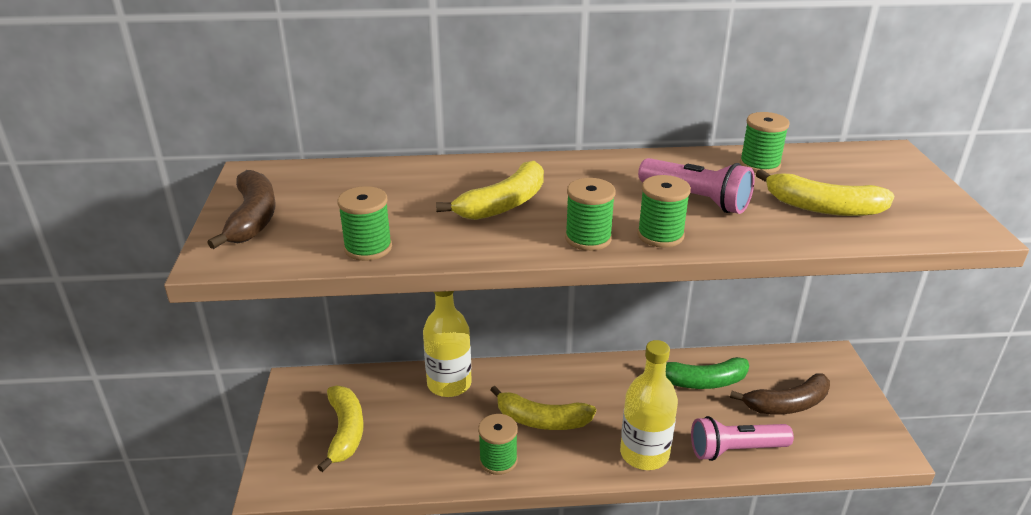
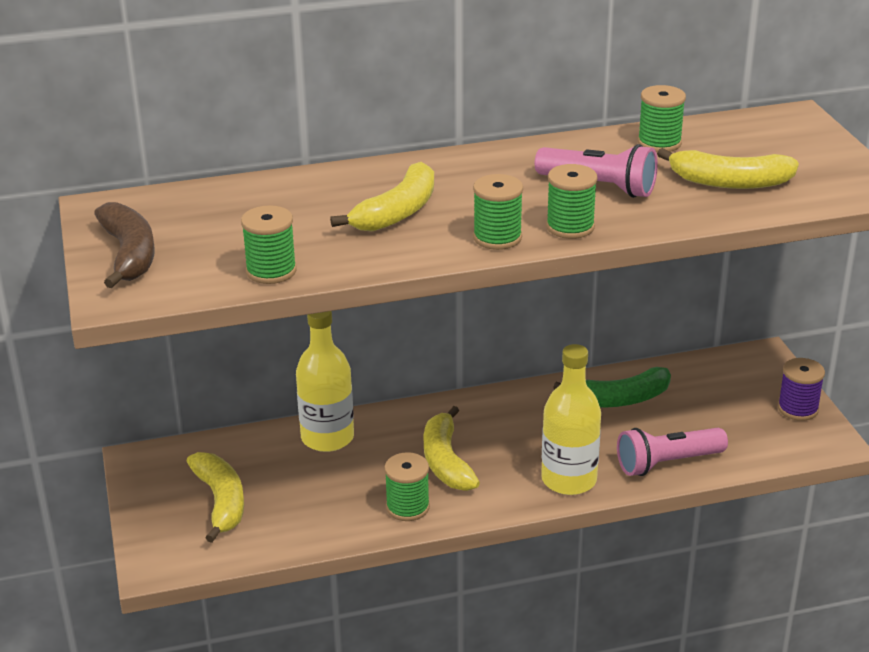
camera: 10 degrees left, 0 degrees up
(541, 420) = (446, 461): yellow banana -> yellow banana turned 75 degrees clockwise
(787, 404) = (717, 411): brown banana -> none
(860, 412) = (798, 409): none -> purple spool

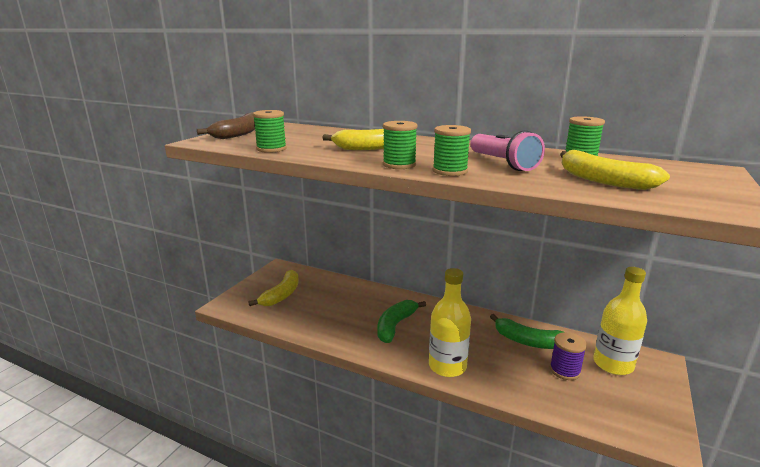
camera: 40 degrees right, 10 degrees down
(327, 438) = (358, 291): yellow bottle -> yellow bottle (613, 364)
(407, 507) = (349, 336): green spool -> none
(446, 461) = (395, 325): yellow banana -> green banana
(667, 463) = (520, 389): pink flashlight -> none
(798, 409) = (657, 404): purple spool -> purple spool (564, 370)

